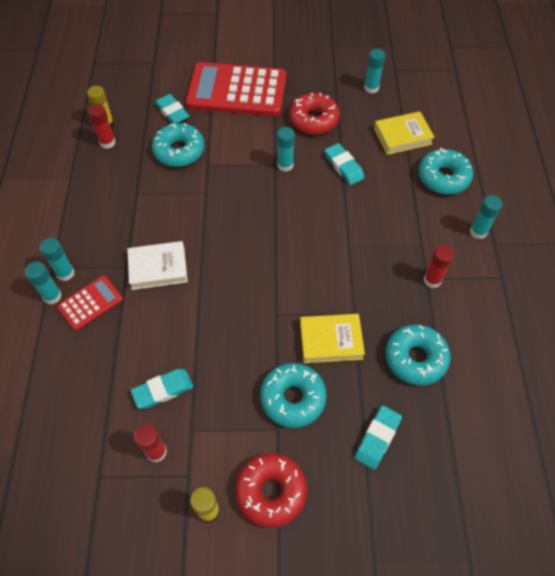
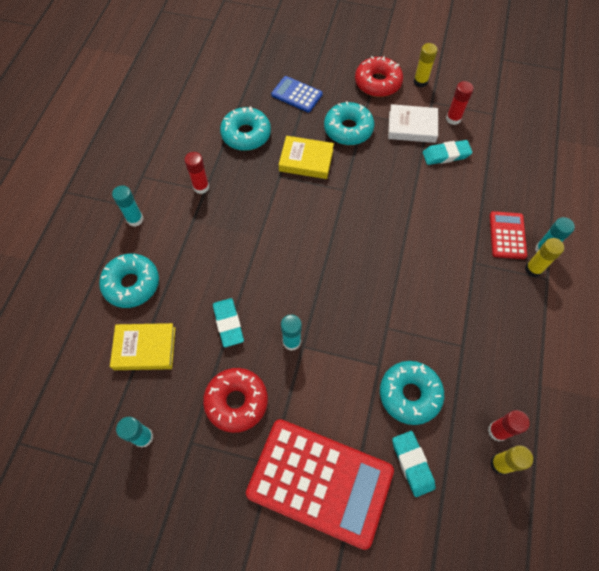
camera: 165 degrees left, 5 degrees up
(65, 273) = (533, 269): turquoise glue stick -> yellow glue stick
(90, 303) = (507, 235): red calculator -> red calculator turned 120 degrees clockwise
(158, 268) = (444, 254): white book -> white book (412, 127)
(377, 438) = (296, 95): turquoise eraser -> blue calculator

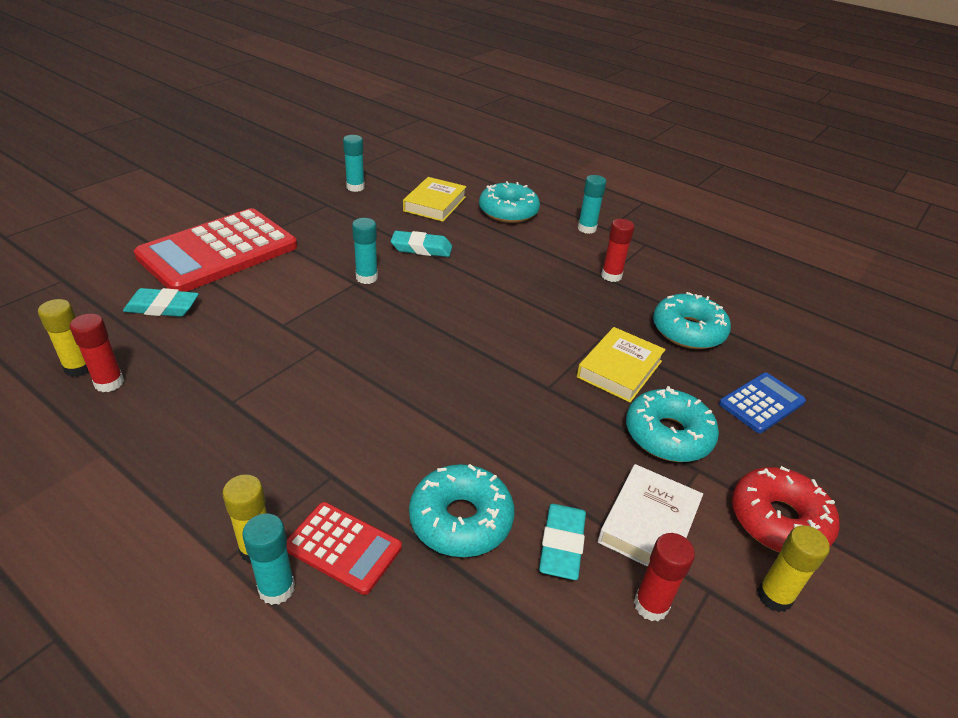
camera: 110 degrees right, 25 degrees down
(236, 401) = (338, 232): red donut -> none
(409, 394) = (227, 333): turquoise donut -> turquoise donut (461, 520)

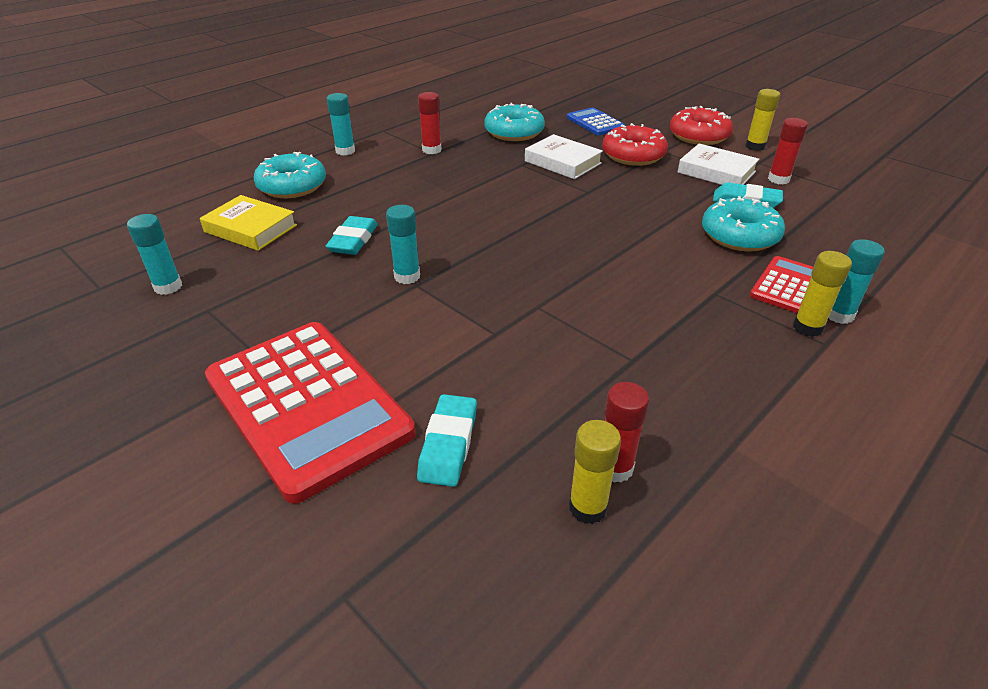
camera: 80 degrees left, 0 degrees up
(619, 369) = (562, 162): yellow book -> white book
(668, 435) = (633, 155): turquoise donut -> red donut

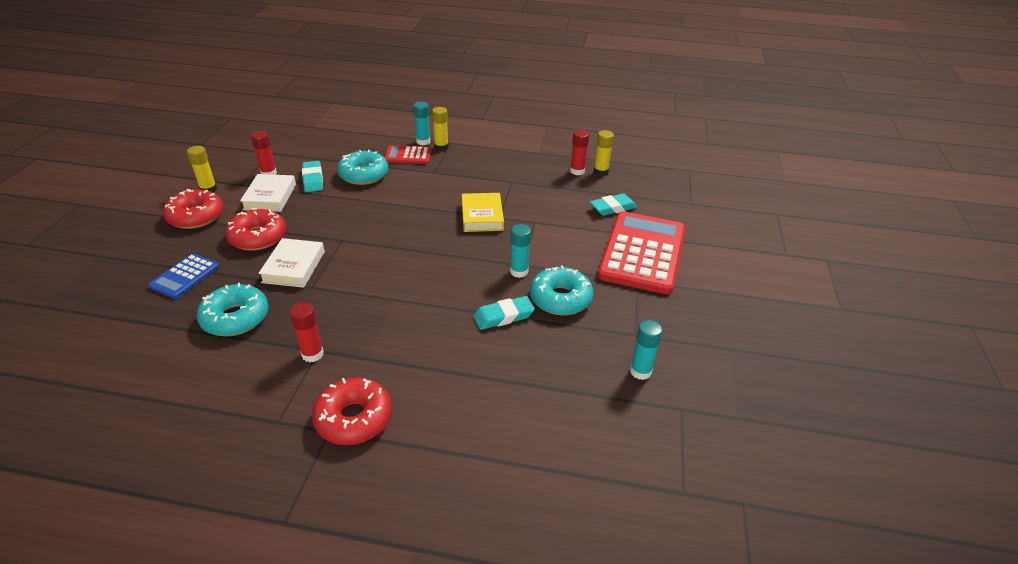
camera: 125 degrees left, 0 degrees up
(250, 229) = (541, 383): yellow book -> yellow book (482, 216)
(292, 186) = (456, 407): turquoise donut -> turquoise donut (560, 298)
(345, 151) = (354, 418): turquoise glue stick -> red donut

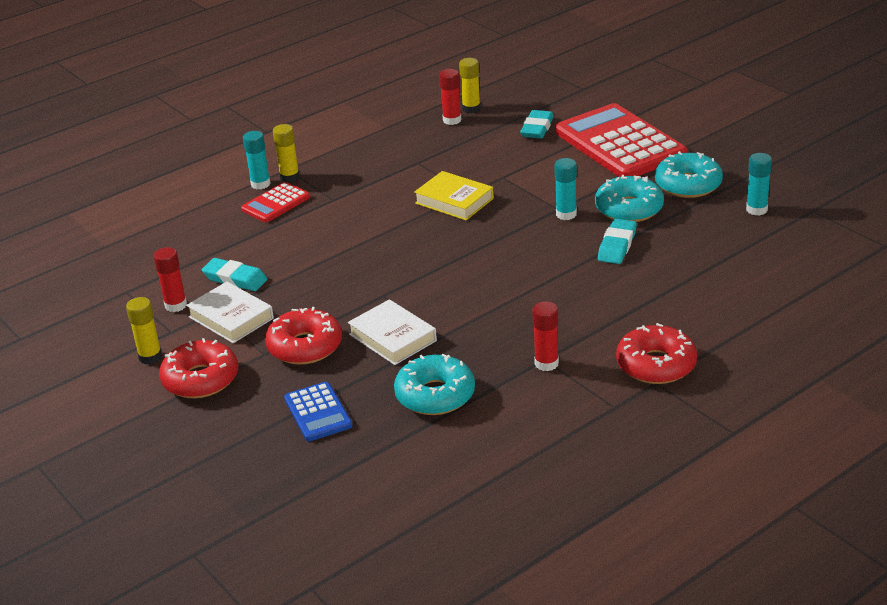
camera: 45 degrees left, 5 degrees down
(363, 175) = (274, 243): turquoise donut -> turquoise donut (688, 185)

